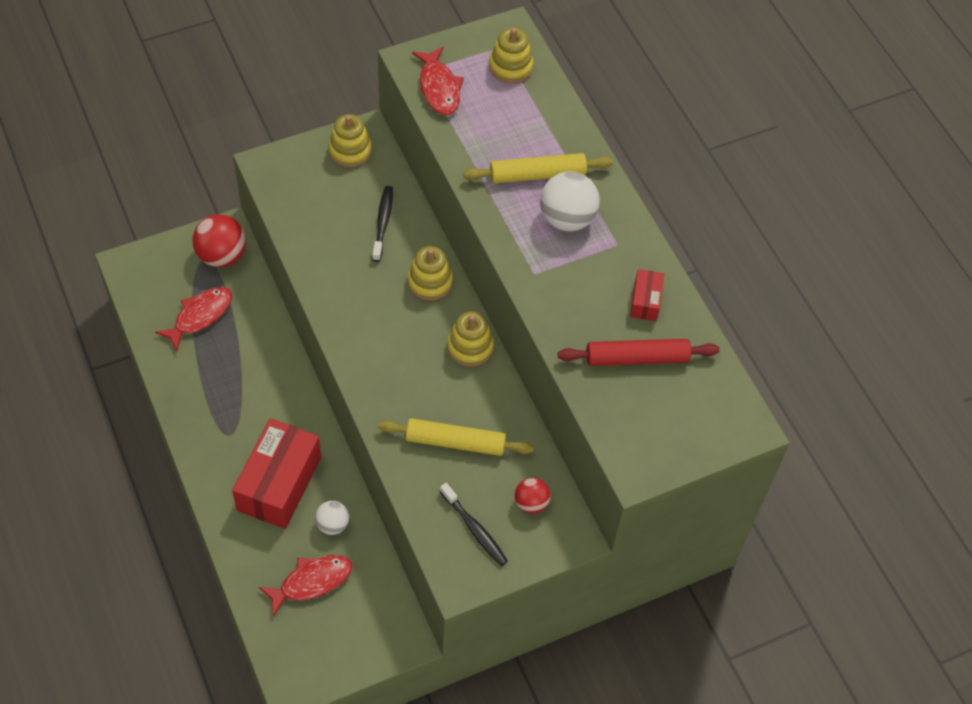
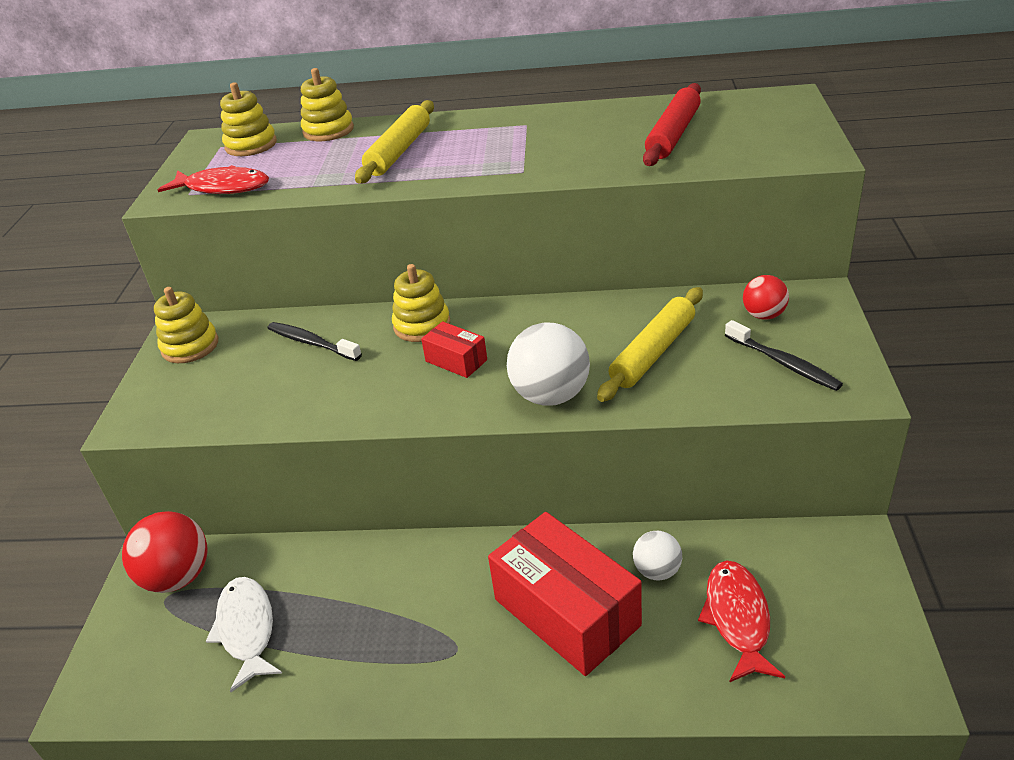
camera: 55 degrees left, 20 degrees down
(200, 316) = (247, 630): red fish -> white fish
(470, 347) = (530, 315): yellow stacking toy -> yellow stacking toy (328, 131)
(474, 529) = (783, 363): black toothbrush -> black toothbrush turned 60 degrees clockwise
(567, 219) = (470, 144): white ball -> white ball (550, 395)
(645, 301) = (606, 121): red box -> red box (456, 361)

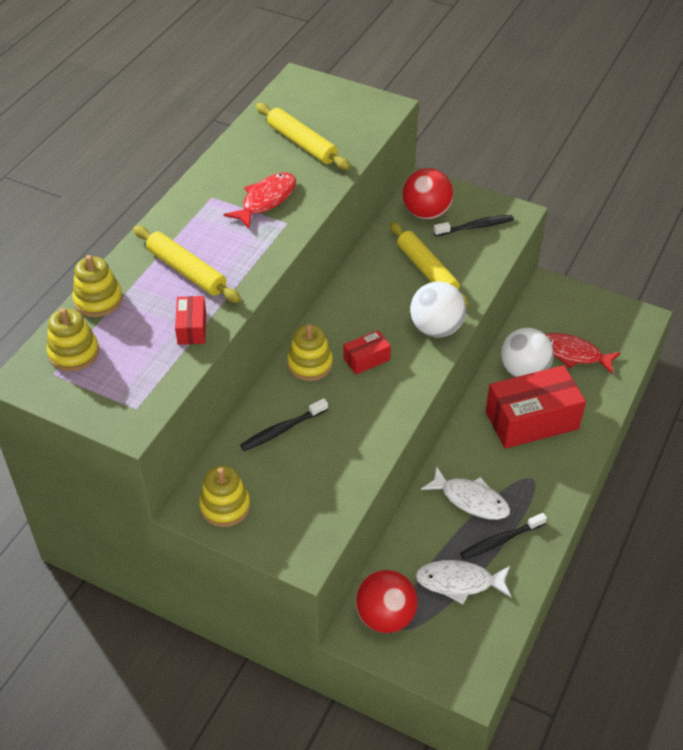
camera: 70 degrees left, 10 degrees up
(223, 187) = (147, 384): red fish -> red fish (266, 200)
(315, 181) = (192, 328): none -> red box
(330, 650) = (500, 540): none -> black toothbrush
(387, 594) = (470, 500): none -> white fish
(657, 571) = (524, 371): white ball -> white ball, size x1.71
(673, 134) = (302, 143): red rolling pin -> yellow rolling pin
(763, 315) = (426, 213): red ball -> red ball, size x1.71

